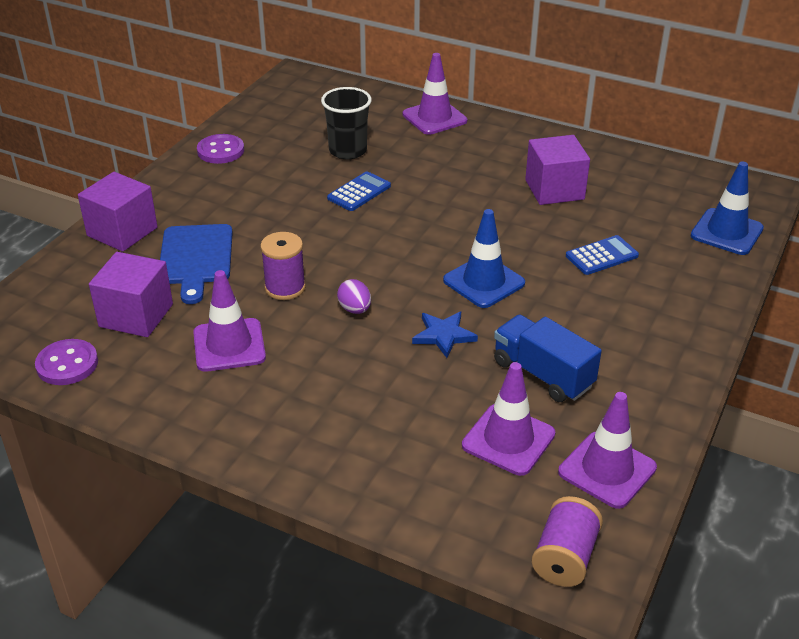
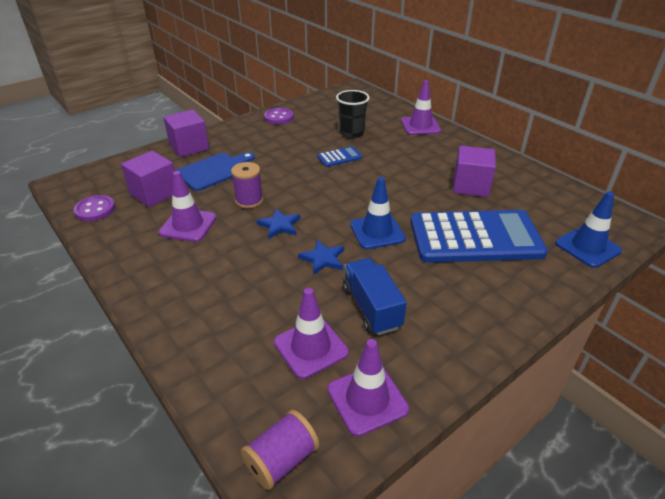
camera: 25 degrees right, 0 degrees up
(196, 258) = (214, 171): blue cutting board -> blue cutting board turned 150 degrees counterclockwise
(355, 309) = (279, 225): purple egg -> blue star
(601, 256) = (475, 237): blue calculator -> blue calculator, size x2.43

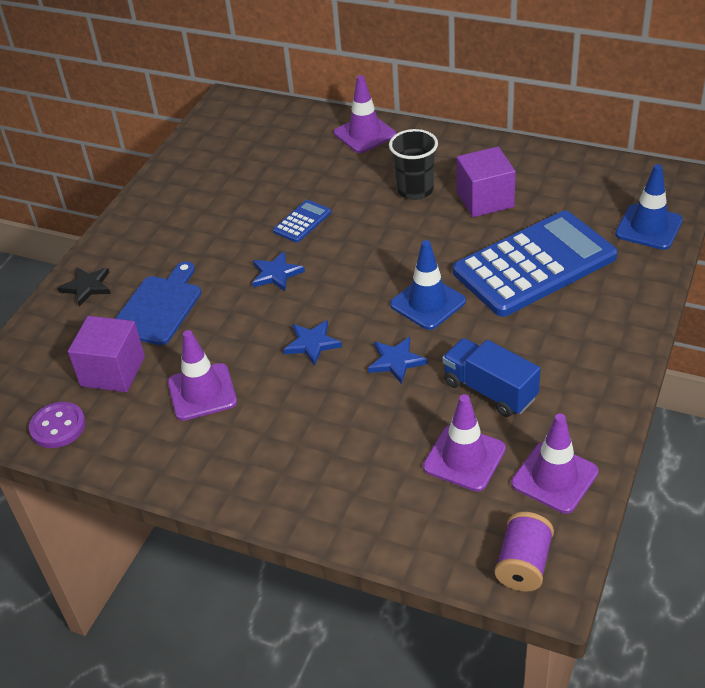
camera: 25 degrees left, 5 degrees up
(189, 147) = (87, 287): purple cube -> black star
(249, 201) = (245, 328): purple spool -> none
(278, 117) = (166, 192): purple button -> none
(297, 178) = (276, 274): none -> blue star
(351, 133) = (286, 179): black cup -> black cup (415, 190)

